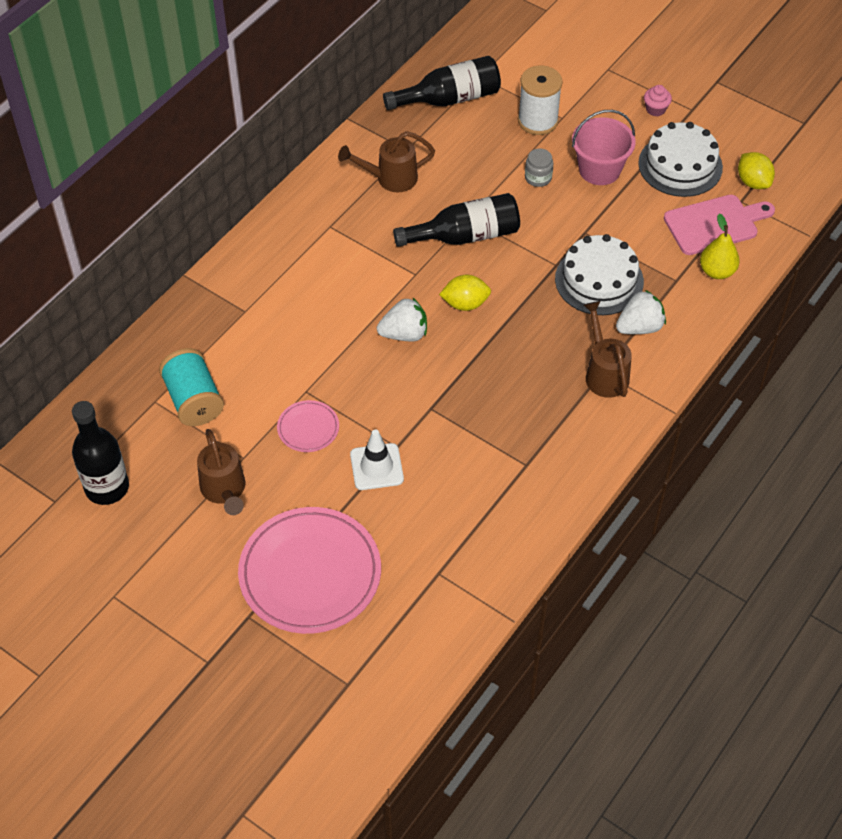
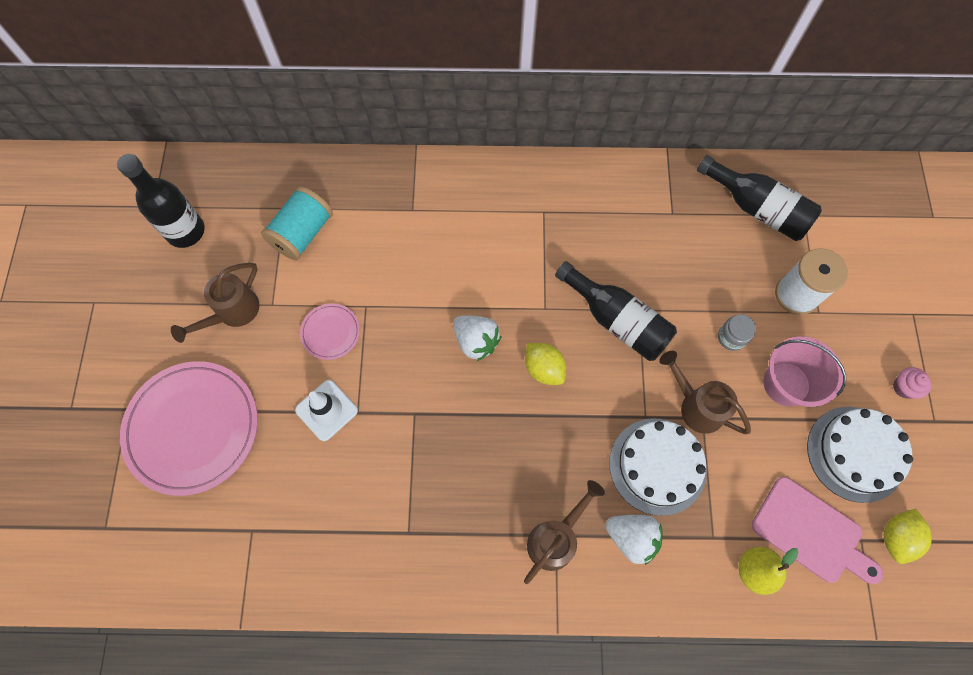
camera: 55 degrees right, 15 degrees up
(391, 178) = (630, 222): brown watering can -> brown watering can (697, 406)

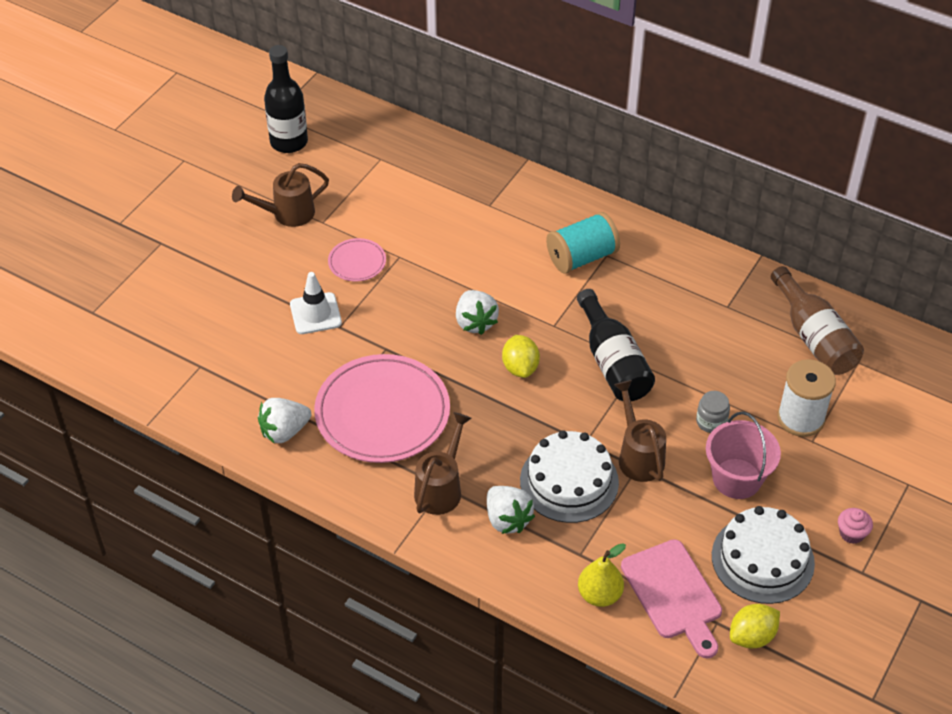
camera: 30 degrees right, 20 degrees down
(193, 428) = (202, 278): pink plate -> pink plate (382, 412)
(303, 233) = (383, 183): turquoise spool -> turquoise spool (582, 257)
(377, 559) = (284, 431): none -> white strawberry
(555, 539) = (441, 488): brown watering can -> brown watering can turned 45 degrees counterclockwise
(757, 209) = (814, 337): black bottle -> brown bottle

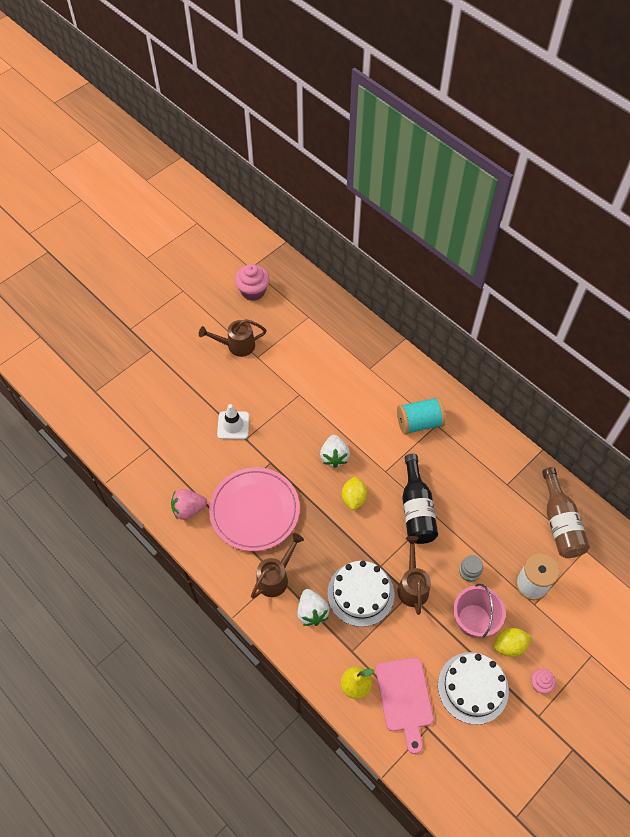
camera: 15 degrees right, 10 degrees up
(284, 431) = (188, 509): white strawberry -> pink strawberry
(289, 142) = (253, 291): black bottle -> pink cupcake
(357, 262) = (271, 392): pink plate -> none
(752, 636) = (448, 745): yellow lemon -> yellow lemon (509, 645)

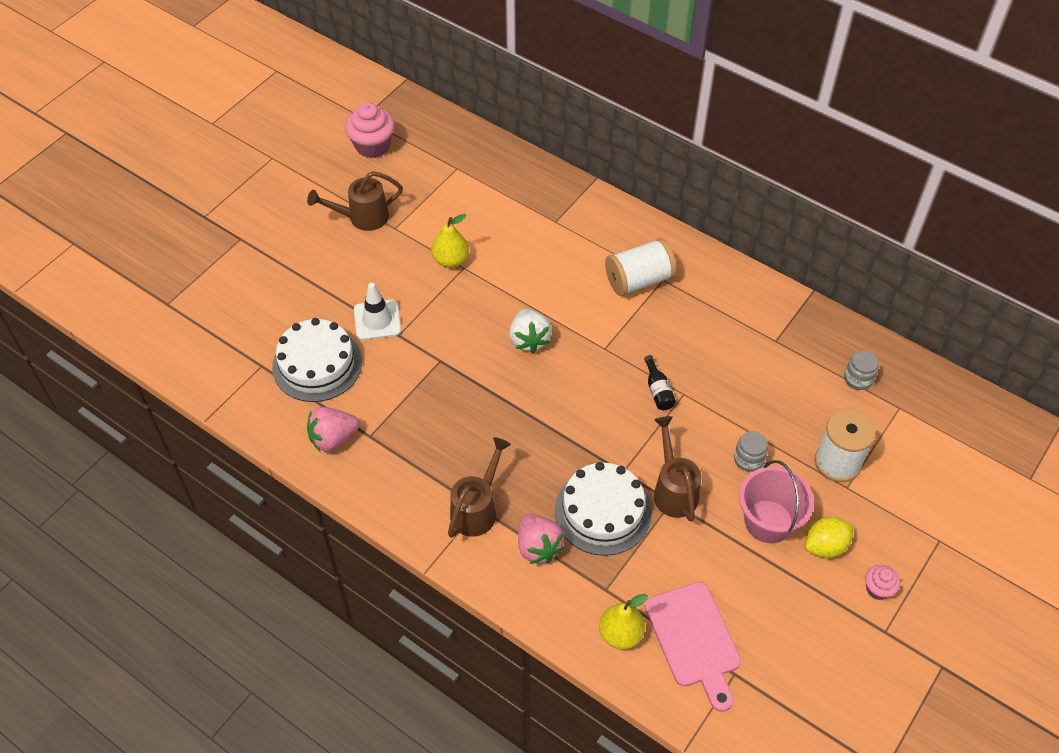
camera: 10 degrees left, 5 degrees down
(254, 510) = (429, 426): pink plate -> none
(291, 387) = (451, 260): none -> yellow pear
(312, 612) = (538, 547): white strawberry -> pink strawberry
(353, 498) = (567, 389): yellow lemon -> none
(416, 509) = (658, 390): black bottle -> black bottle, size x0.47
(419, 423) = (639, 280): turquoise spool -> white spool
(473, 687) = (786, 609): white cake -> white cake (317, 364)
(560, 523) = (858, 379): brown bottle -> grey jar

